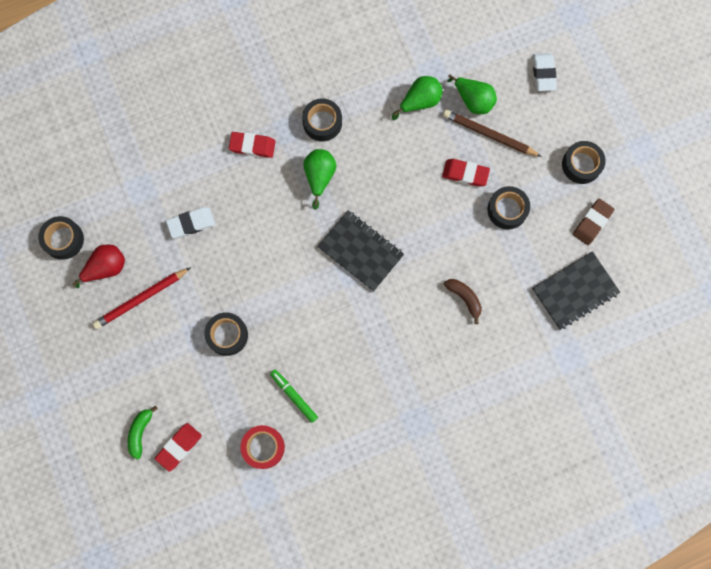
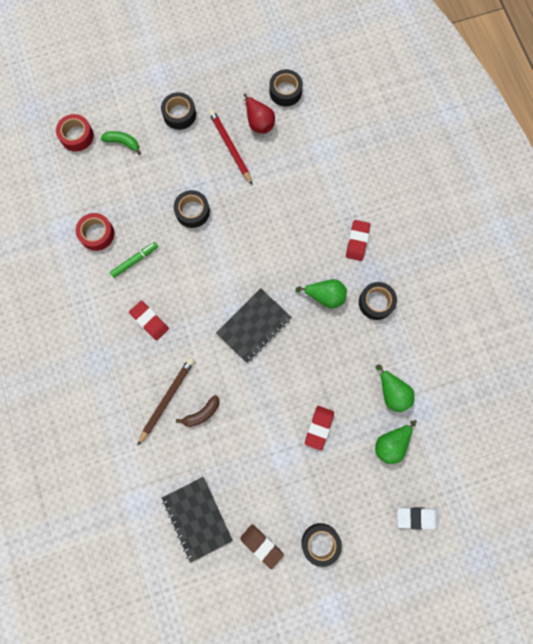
camera: 95 degrees right, 0 degrees up
(133, 493) = (77, 136): none -> red tape
(179, 447) = (107, 170): red eraser -> red eraser (149, 321)
(191, 223) = (291, 188): white eraser -> none
(489, 134) = (356, 455): brown pencil -> brown pencil (167, 399)
(507, 210) = (281, 463): black tape -> black tape (179, 114)

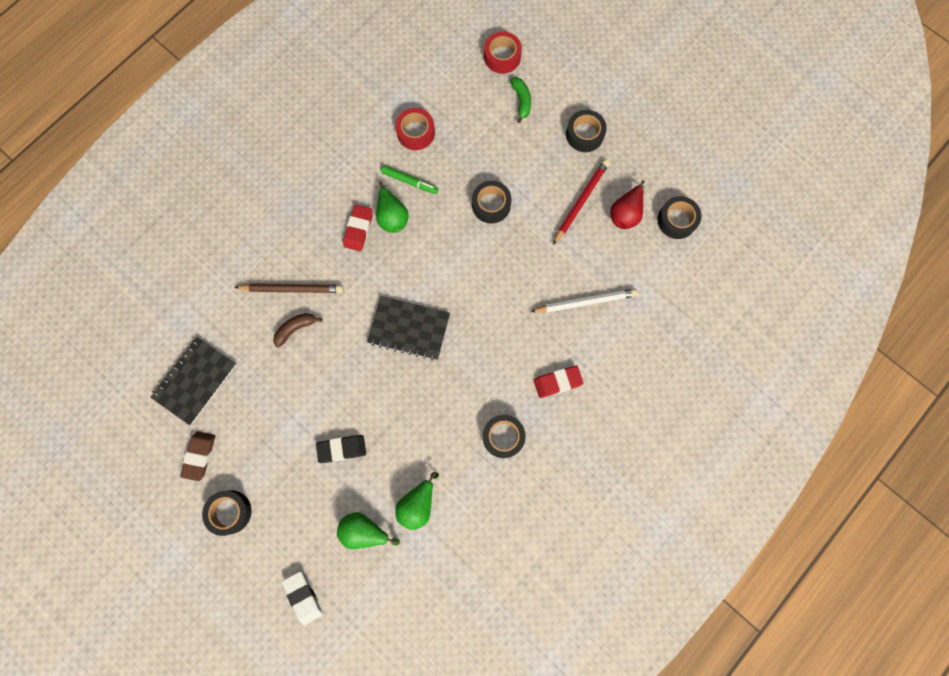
camera: 60 degrees right, 0 degrees up
(201, 413) = (295, 329): brown banana -> brown banana turned 120 degrees clockwise
(309, 188) = (586, 302): none -> white pencil
(319, 427) = (342, 449): red eraser -> black eraser
(325, 296) = (479, 381): green pear -> green pear (392, 216)

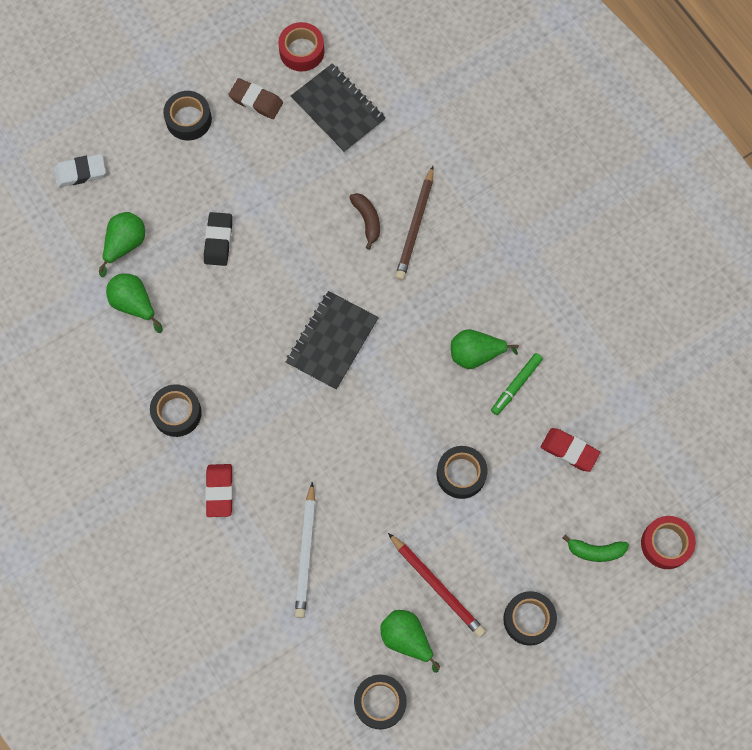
camera: 105 degrees right, 5 degrees down
(358, 229) = (469, 313): red eraser -> red eraser (569, 451)
(416, 132) = (581, 408): red tape -> red tape (301, 51)
(625, 213) = (406, 638): red pear -> green pear

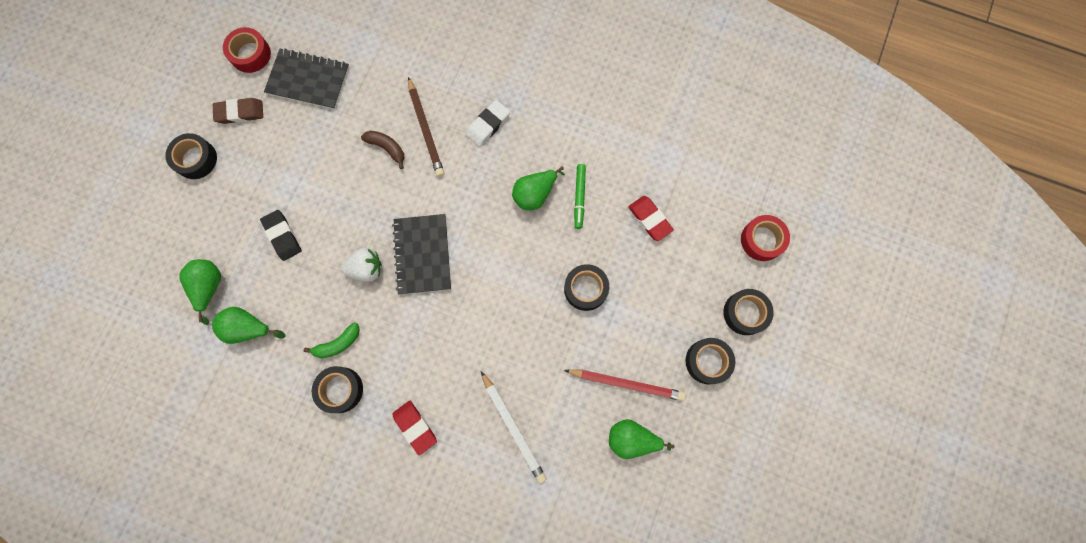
camera: 35 degrees left, 5 degrees up
(80, 172) = (135, 254): white eraser -> white eraser (488, 125)
(273, 320) = (366, 269): none -> white strawberry
(380, 702) = (646, 501): black tape -> black tape (745, 313)
(569, 451) = (649, 219): red eraser -> red eraser turned 60 degrees clockwise
(595, 551) = (718, 279): green banana -> green banana (338, 344)

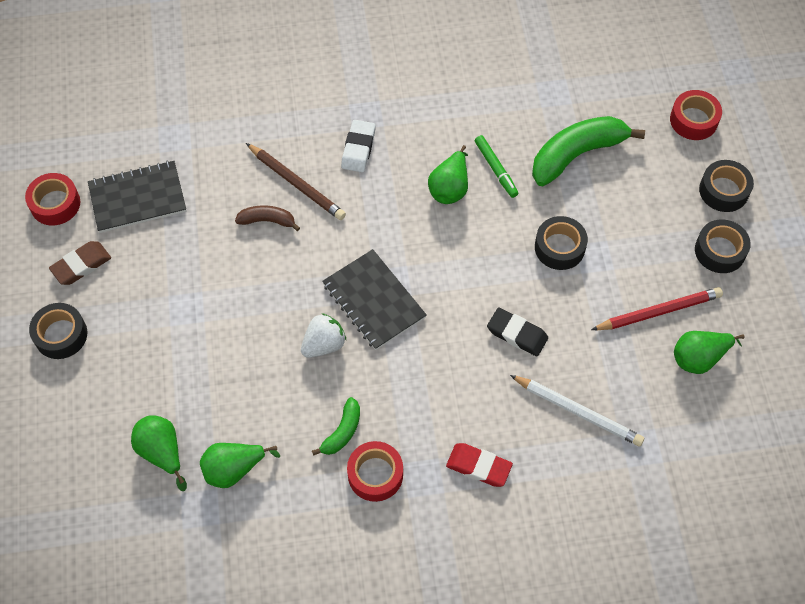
camera: 30 degrees left, 15 degrees down
(282, 236) = (211, 360): black eraser -> black eraser (517, 334)
(340, 390) = (375, 474): black tape -> red tape
(649, 219) = (577, 154): red eraser -> green banana

